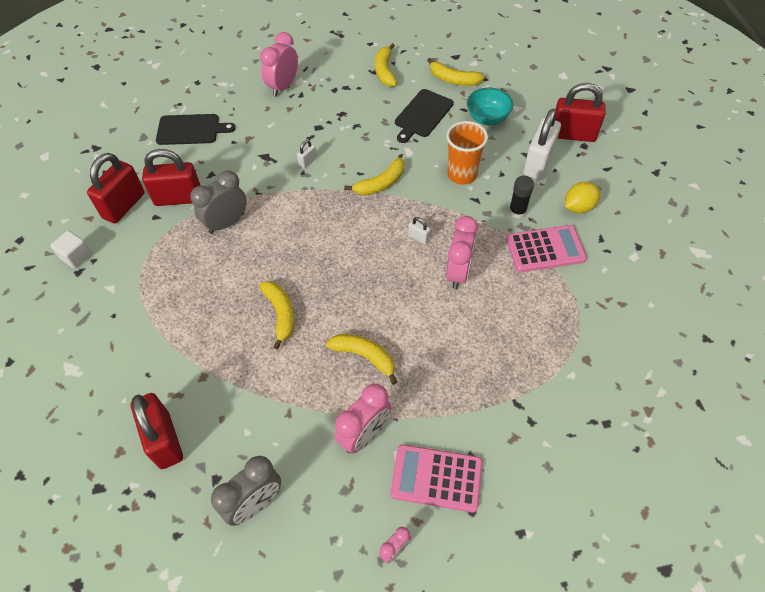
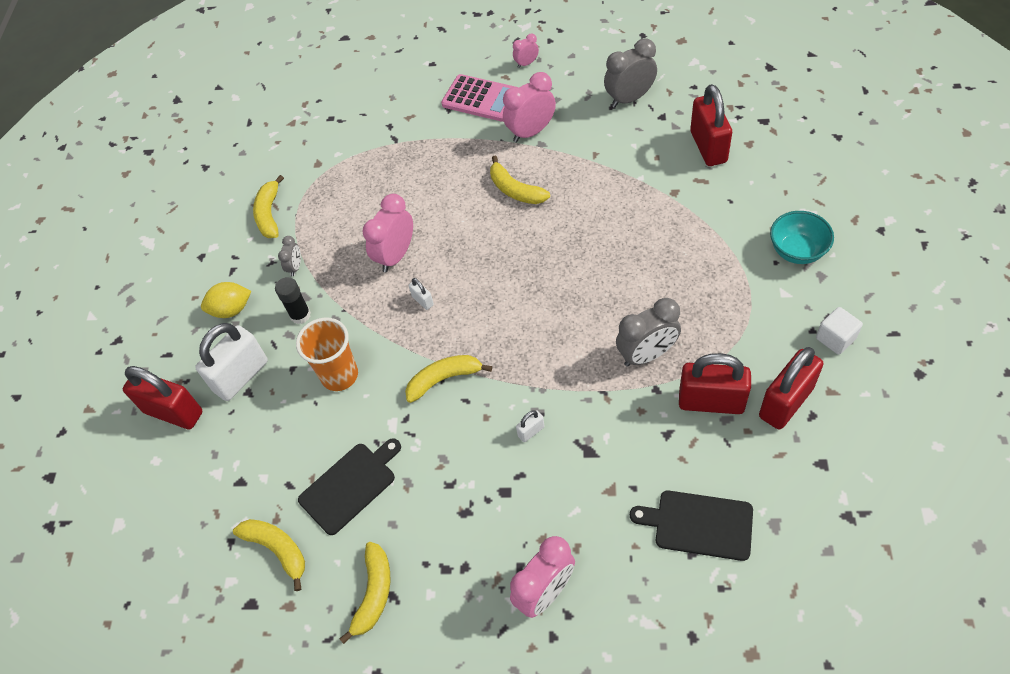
camera: 160 degrees left, 0 degrees up
(280, 314) = (592, 239): yellow banana -> yellow banana (269, 214)
(487, 118) = (266, 461): turquoise bowl -> turquoise bowl (797, 251)
(545, 249) = (295, 267): pink calculator -> grey clock

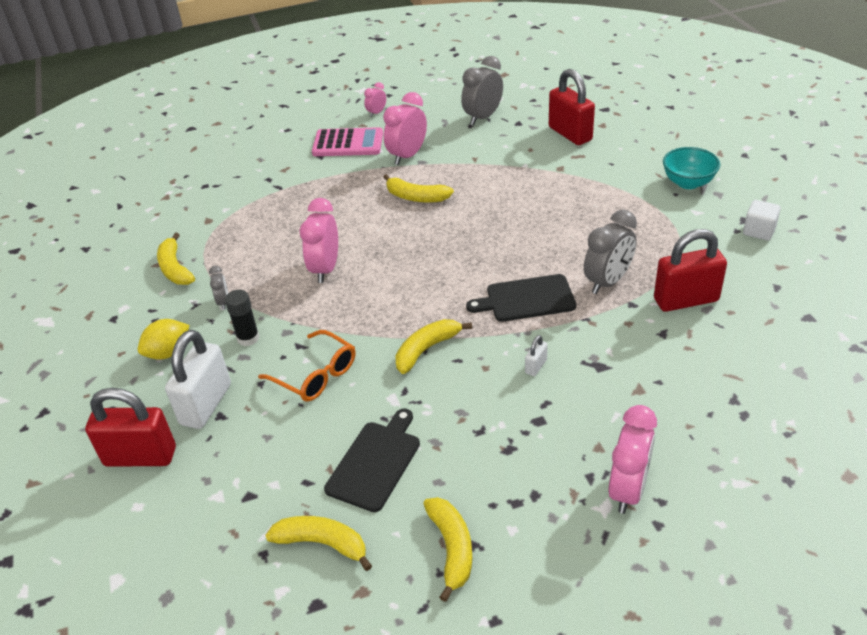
camera: 25 degrees left, 15 degrees down
(339, 375) = (316, 375): orange cup -> orange glasses
(423, 301) = (371, 296): white padlock -> none
(699, 525) = (735, 392): black cutting board -> black cutting board (527, 299)
(785, 402) = (749, 284): red padlock -> none

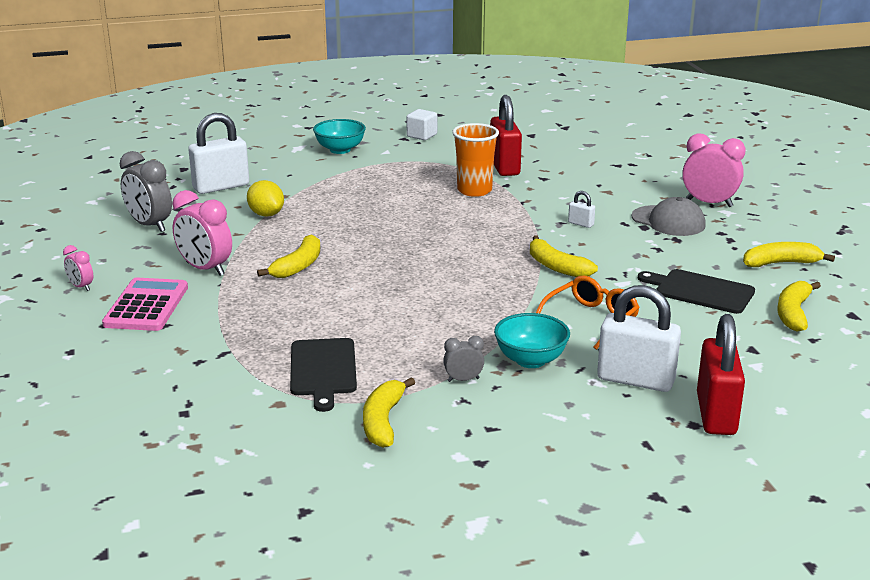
camera: 90 degrees left, 15 degrees down
(168, 352) = (551, 411): yellow lemon -> yellow lemon (266, 214)
(175, 268) = (383, 421): yellow banana -> yellow banana turned 120 degrees clockwise
(248, 338) = (530, 360): black glue stick -> turquoise bowl
(325, 269) = (417, 317): pink clock -> none
(527, 299) = (491, 222): black cutting board -> black cutting board (323, 370)
(559, 444) = (668, 221): none -> grey cap
(570, 134) = (221, 187): red padlock -> white padlock
(607, 282) = (474, 190): grey clock -> orange cup

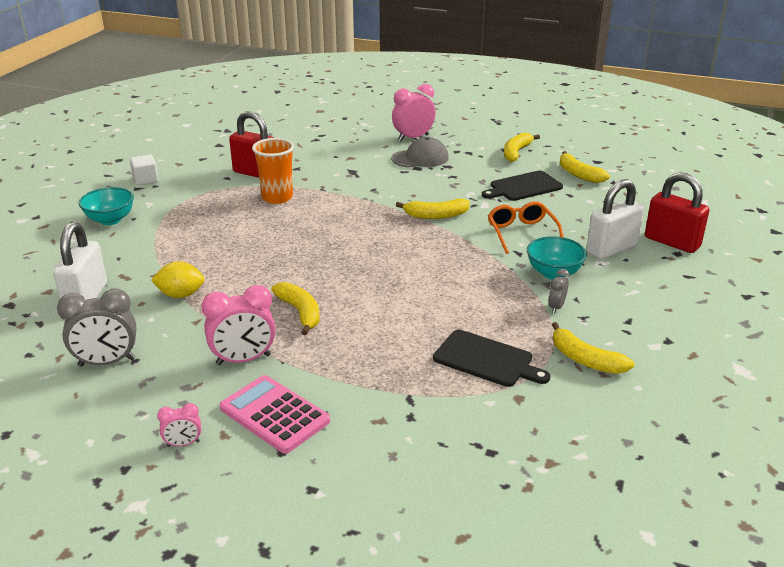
camera: 55 degrees left, 5 degrees up
(581, 224) = (385, 184): white padlock -> none

